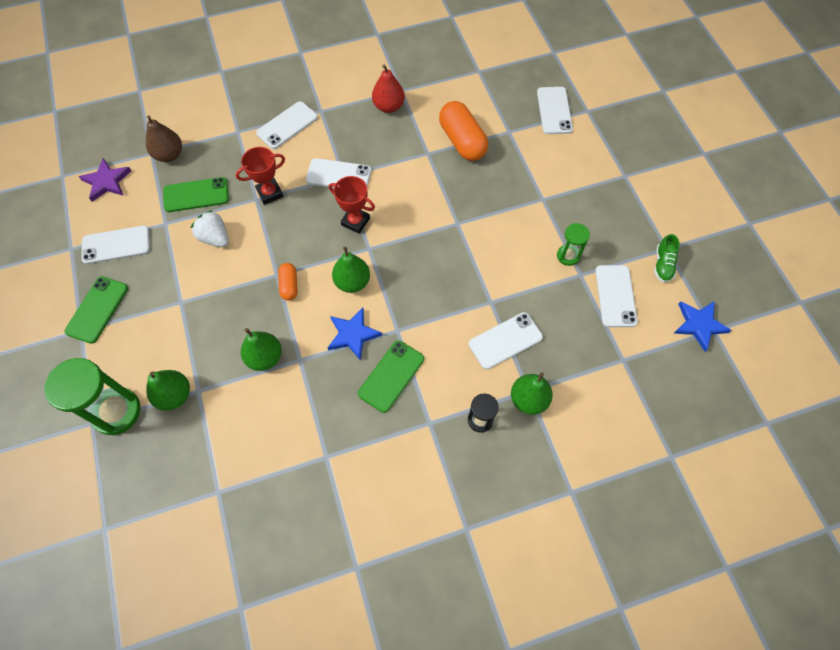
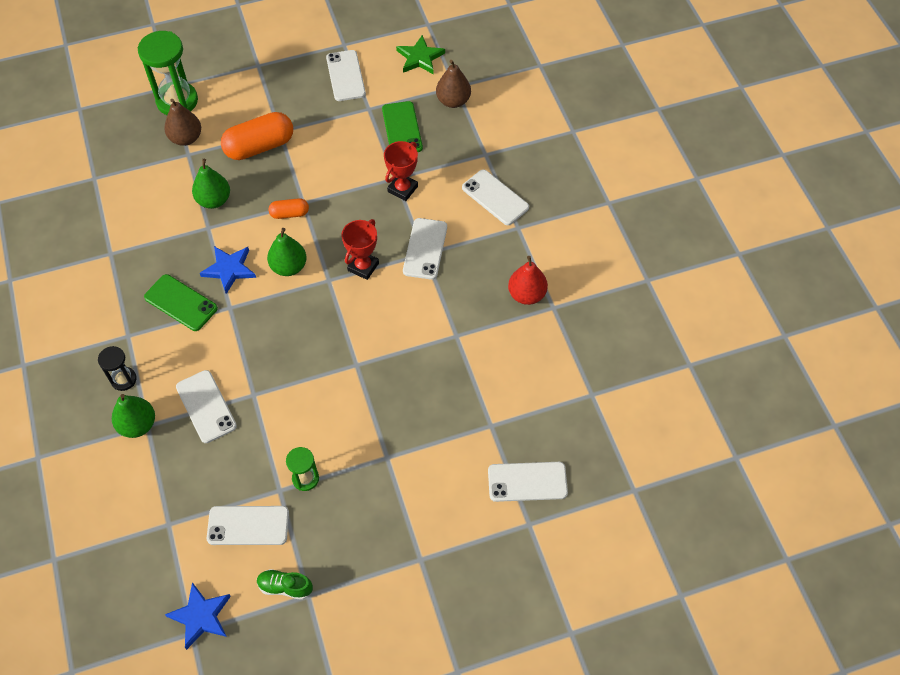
camera: 90 degrees right, 5 degrees down
(97, 309) = (277, 73): green phone -> none
(107, 181) = (420, 58): purple star -> green star
(174, 395) = (186, 138): green pear -> brown pear
(215, 238) = (349, 149): white strawberry -> none
(270, 193) = (402, 189): red trophy -> red trophy turned 60 degrees clockwise
(462, 141) = (475, 372): orange capsule -> orange capsule (259, 146)

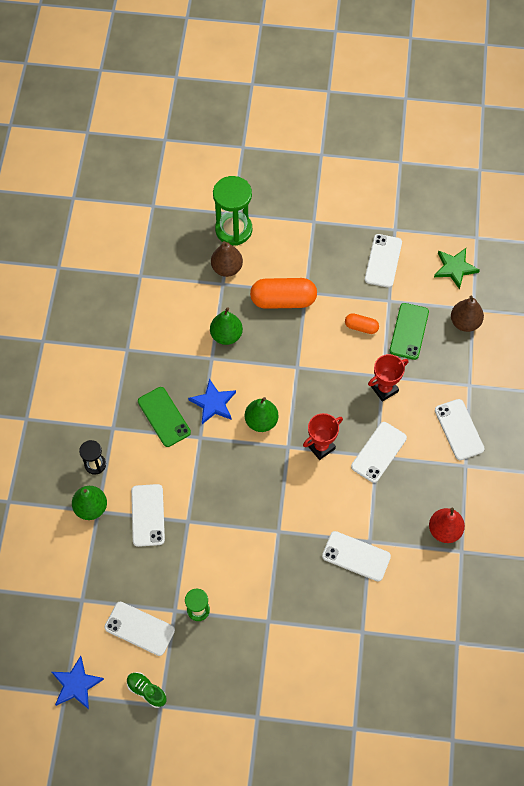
camera: 25 degrees right, 5 degrees up
(289, 214) = (282, 373): orange capsule -> orange capsule (361, 327)
(527, 482) = (369, 693): white phone -> white phone (356, 556)

